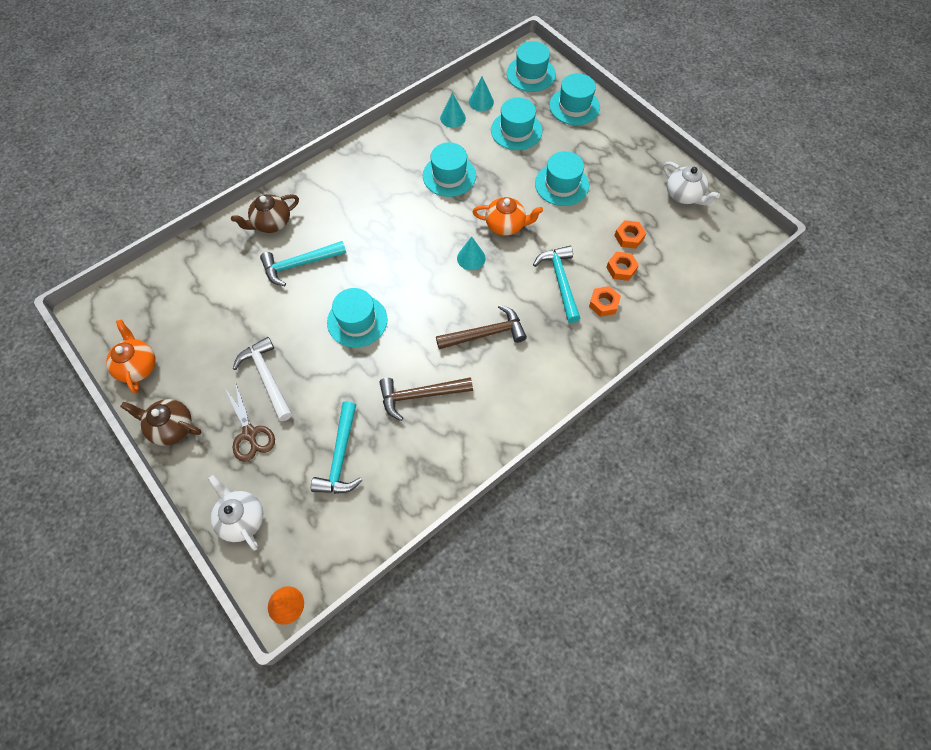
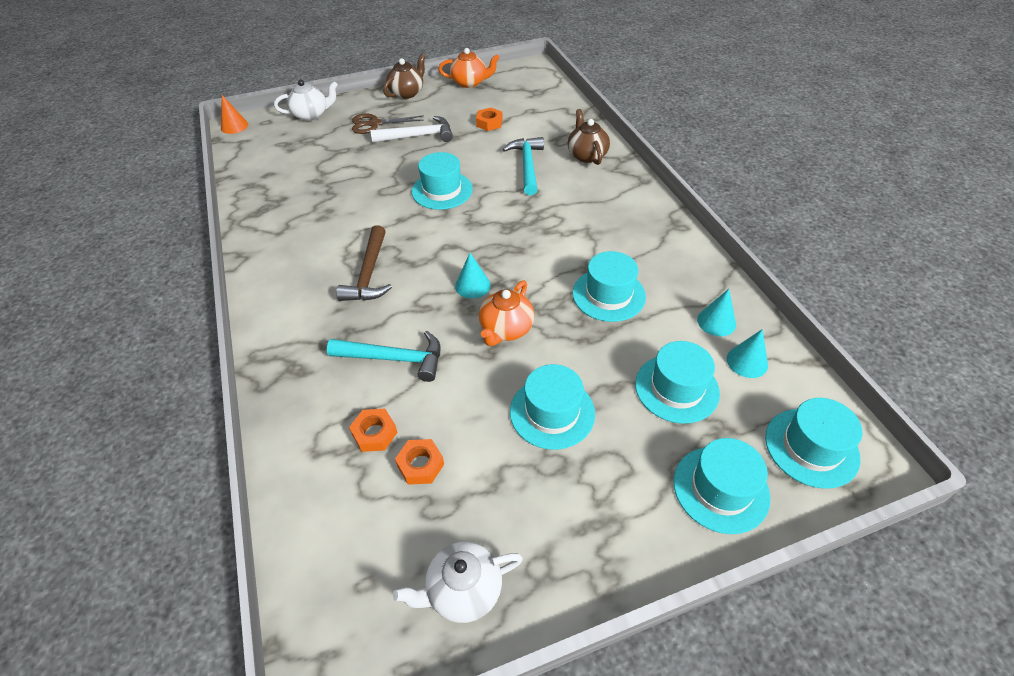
camera: 110 degrees right, 15 degrees down
(340, 457) = (318, 163): turquoise hammer -> none
(420, 395) = (337, 215): brown hammer -> none
(603, 303) = (336, 393): orange nut -> orange nut (489, 123)

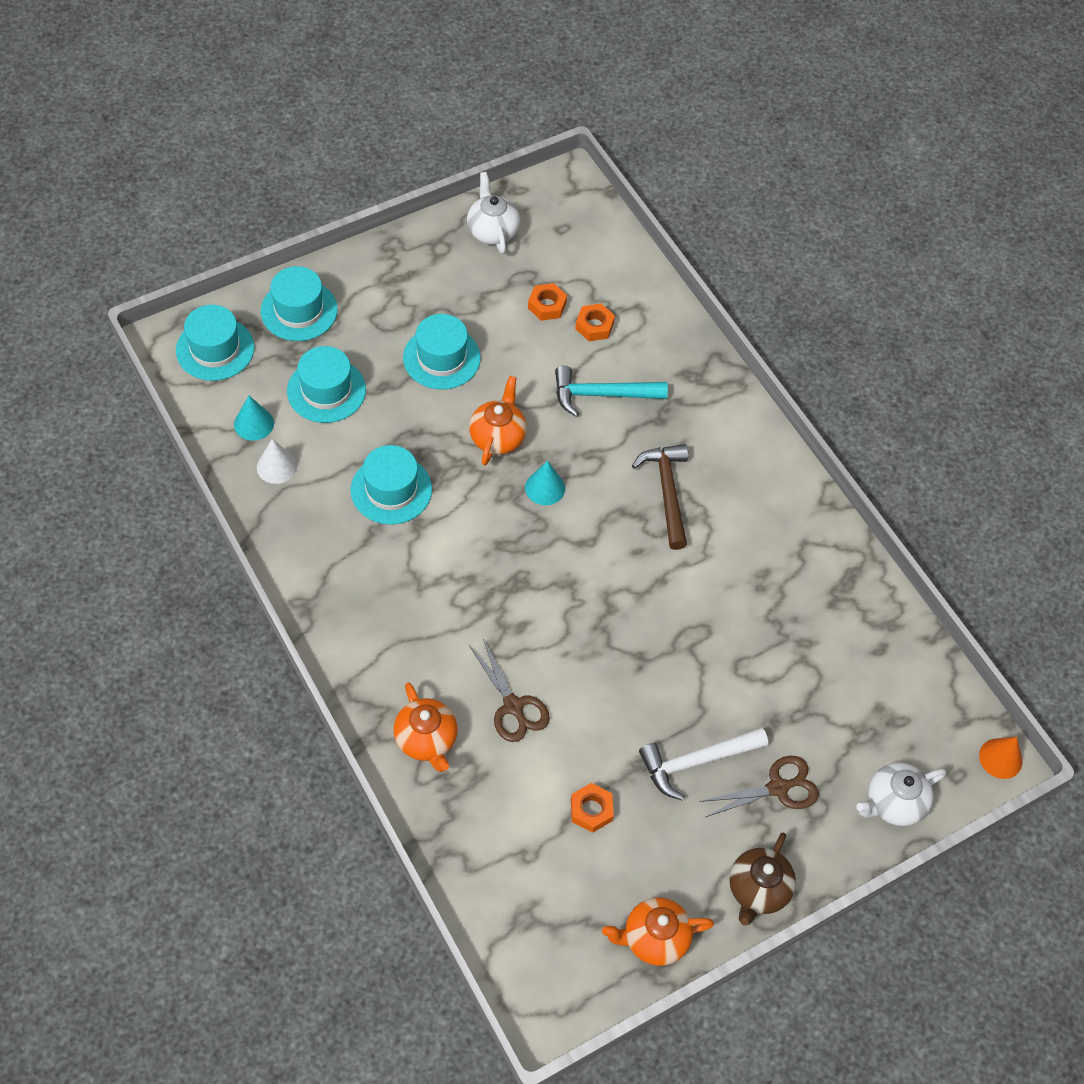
camera: 165 degrees right, 10 degrees up
(442, 190) = (623, 640): turquoise hat -> none
(463, 590) = (492, 231): white teapot -> white teapot turned 75 degrees counterclockwise
(527, 165) = (513, 706): turquoise hammer -> brown scissors
(586, 155) = (426, 740): brown teapot -> orange teapot
(716, 322) = (276, 466): turquoise cone -> white cone

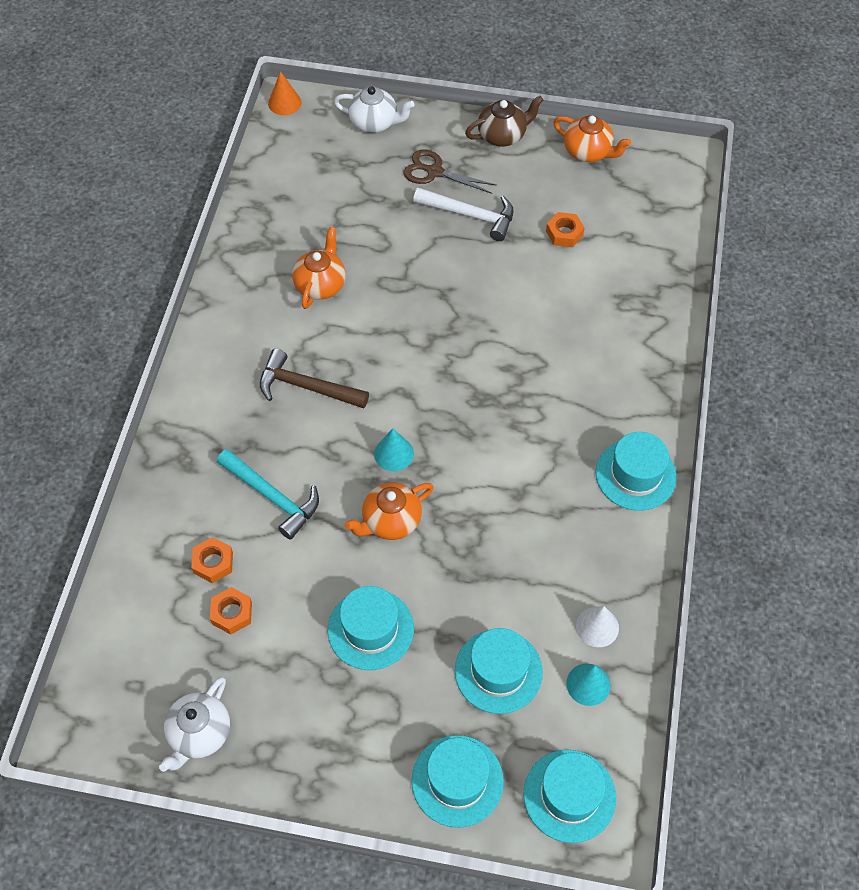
camera: 135 degrees left, 0 degrees up
(391, 489) = (516, 537): turquoise hat -> turquoise hat (635, 475)
(426, 740) = (639, 340): orange teapot -> orange teapot (320, 284)
(513, 706) = (560, 322): brown scissors -> none
(667, 492) = (306, 387): brown hammer -> brown hammer turned 75 degrees clockwise

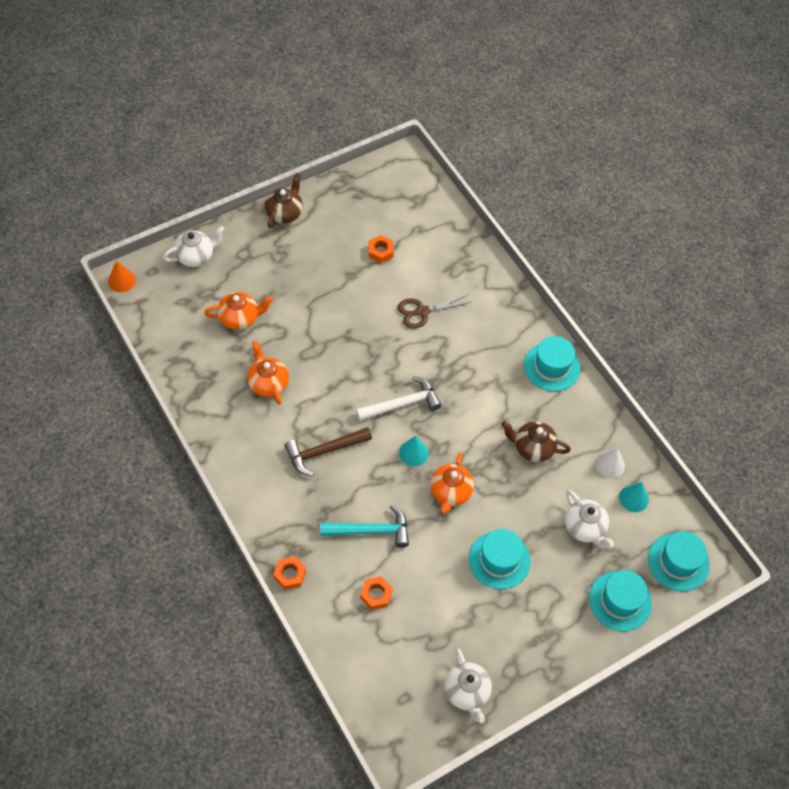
camera: 45 degrees left, 0 degrees up
(232, 613) = (416, 614): orange nut -> orange nut (290, 575)
(435, 172) = (266, 264): brown scissors -> brown scissors (422, 311)
(471, 215) = (315, 277): white hammer -> white hammer (402, 404)
(498, 671) = (585, 528): turquoise hat -> white teapot
(526, 543) = (532, 448): none -> brown teapot
(588, 152) = (345, 191): orange teapot -> orange teapot (240, 318)

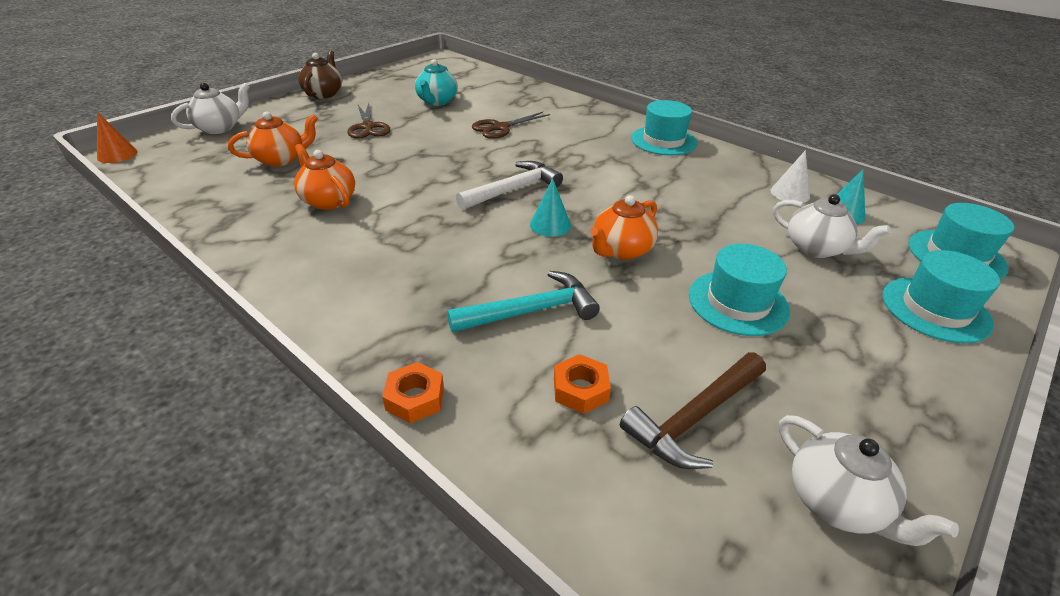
camera: 15 degrees left, 20 degrees down
(313, 283) = (368, 127): none -> brown scissors
(323, 452) = (425, 245): brown hammer -> brown hammer (694, 418)
(380, 251) = (437, 101): orange nut -> turquoise teapot
(450, 492) = (621, 250): orange teapot -> orange teapot turned 45 degrees clockwise
(532, 448) = (693, 196): brown teapot -> none

